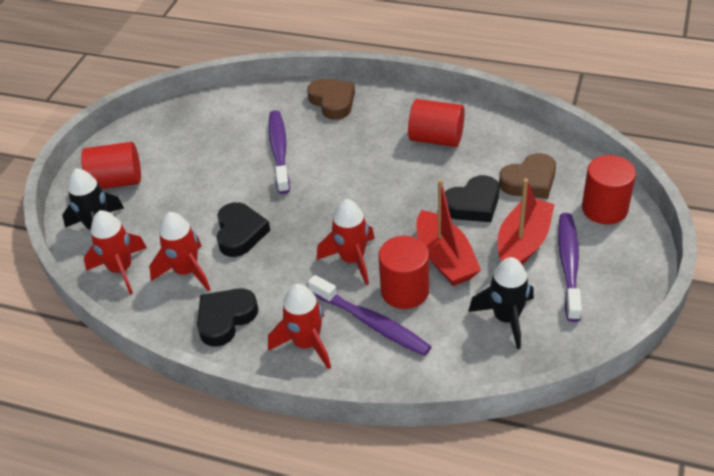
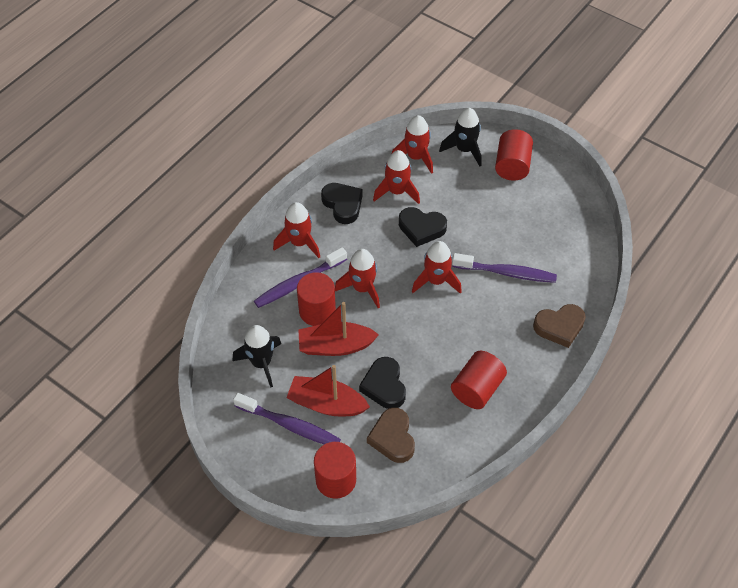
camera: 105 degrees right, 10 degrees up
(313, 201) = (436, 280): none -> red rocket
(523, 243) = (326, 404): red boat -> red boat turned 150 degrees clockwise

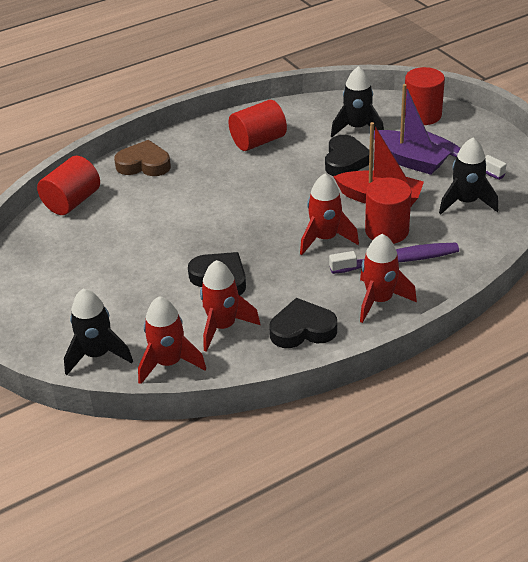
camera: 155 degrees left, 15 degrees down
(326, 404) = (409, 160): red boat -> purple boat
(343, 205) = (302, 329): black heart -> black heart turned 90 degrees clockwise
(393, 438) = (357, 128): brown heart -> black rocket
(436, 280) = (238, 226): red rocket -> none
(507, 273) = (157, 216): purple toothbrush -> none
(512, 166) = (55, 318): red cylinder -> red cylinder (72, 201)

